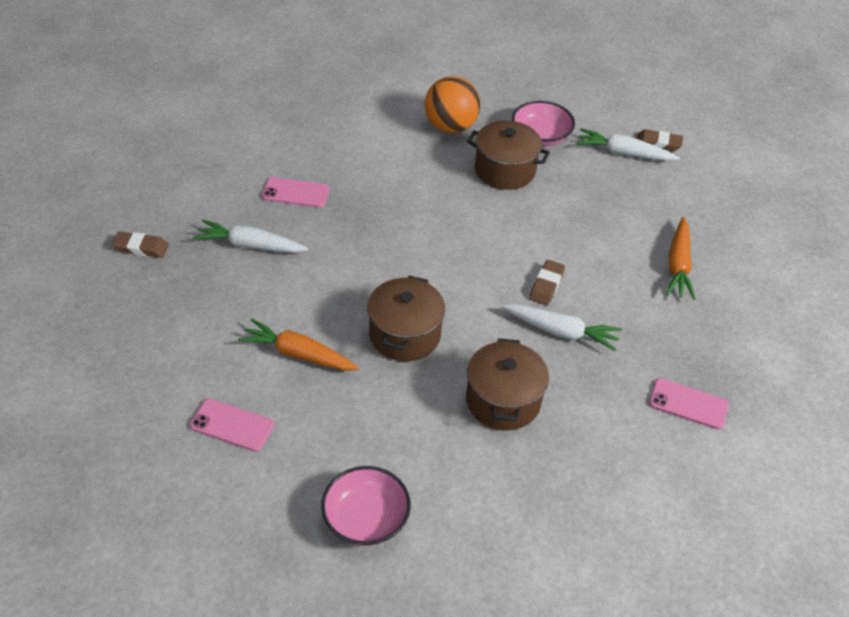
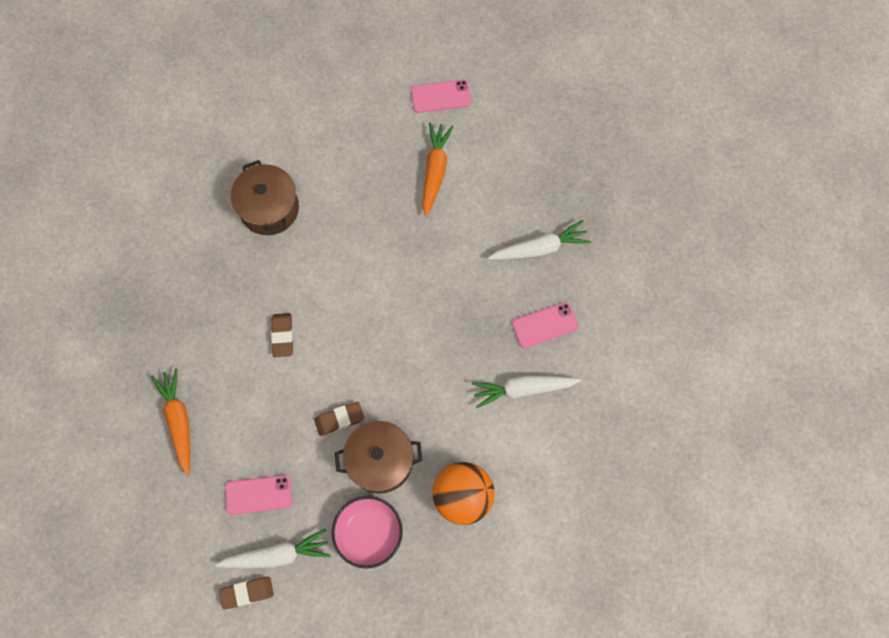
camera: 155 degrees right, 25 degrees up
(141, 248) = (619, 200): brown eraser -> brown eraser (339, 419)
(298, 354) = (435, 171): orange carrot -> orange carrot turned 75 degrees counterclockwise
(366, 518) = (316, 79): pink bowl -> none
(405, 334) = (369, 228): brown pot -> none
(561, 331) = (252, 294): white carrot -> white carrot (523, 389)
(688, 404) = (132, 276): pink phone -> pink phone (258, 495)

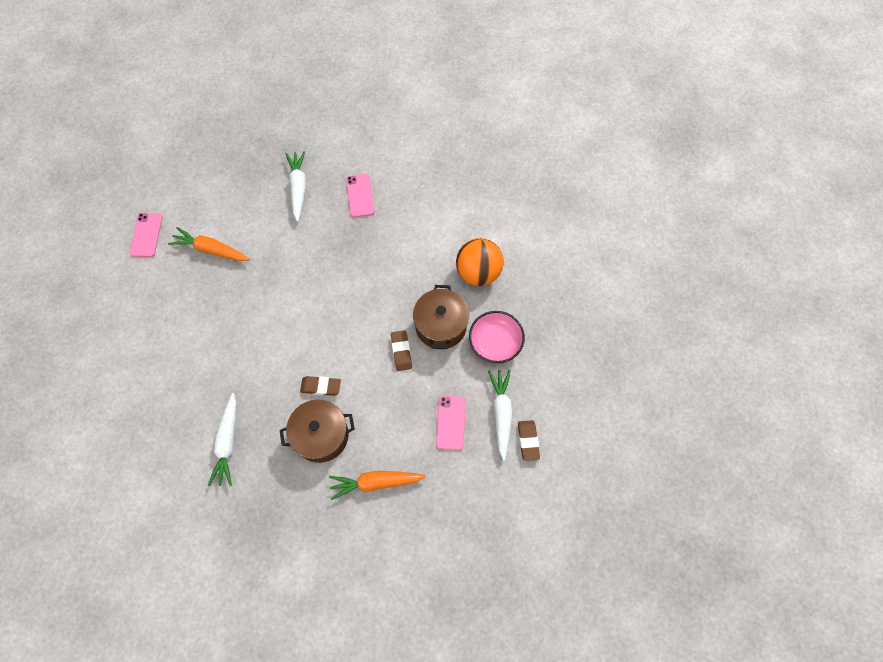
camera: 80 degrees left, 5 degrees down
(269, 208) = (202, 383): brown pot -> brown pot (321, 436)
(523, 389) = (405, 218): white carrot -> white carrot (227, 443)

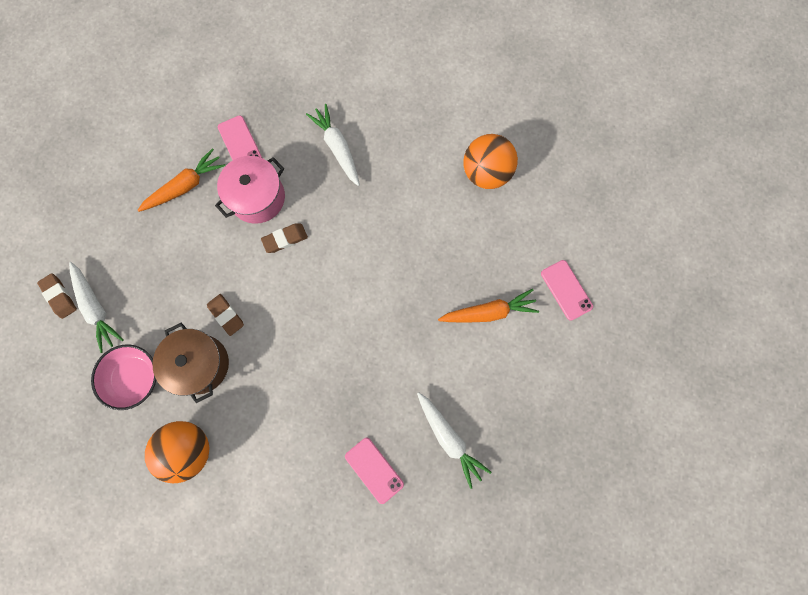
camera: 150 degrees right, 10 degrees up
(129, 351) = (486, 173): none -> orange ball
(321, 436) = (257, 198): brown pot -> pink pot
(451, 422) = (142, 273): pink phone -> pink phone (240, 143)

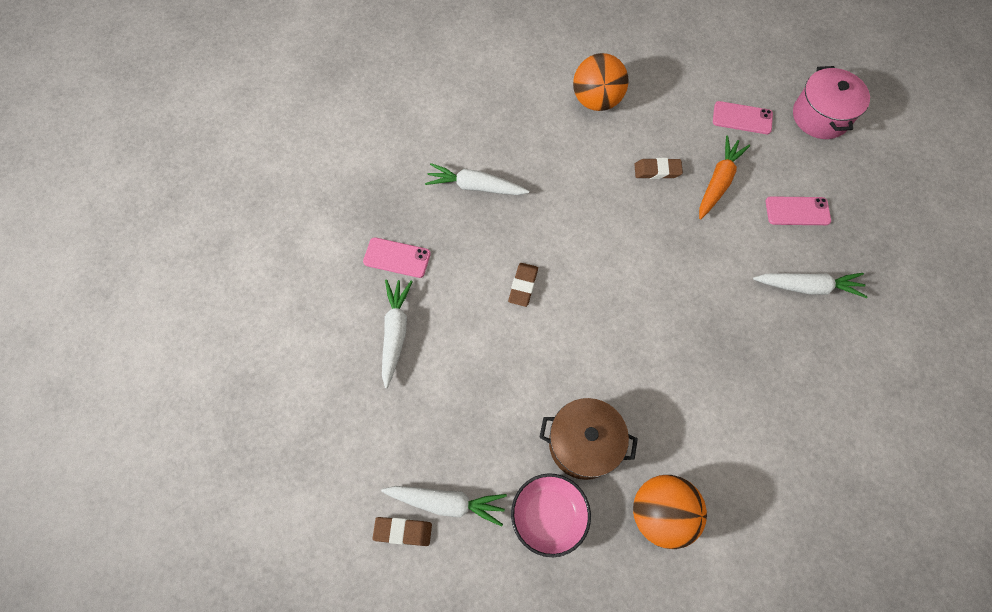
camera: 50 degrees left, 10 degrees down
(185, 186) = (395, 332): orange carrot -> white carrot
(226, 315) = (554, 386): brown eraser -> brown eraser (657, 171)
(257, 198) = (463, 280): pink pot -> pink pot (820, 116)
(374, 470) = (795, 365): pink phone -> pink phone (797, 211)

